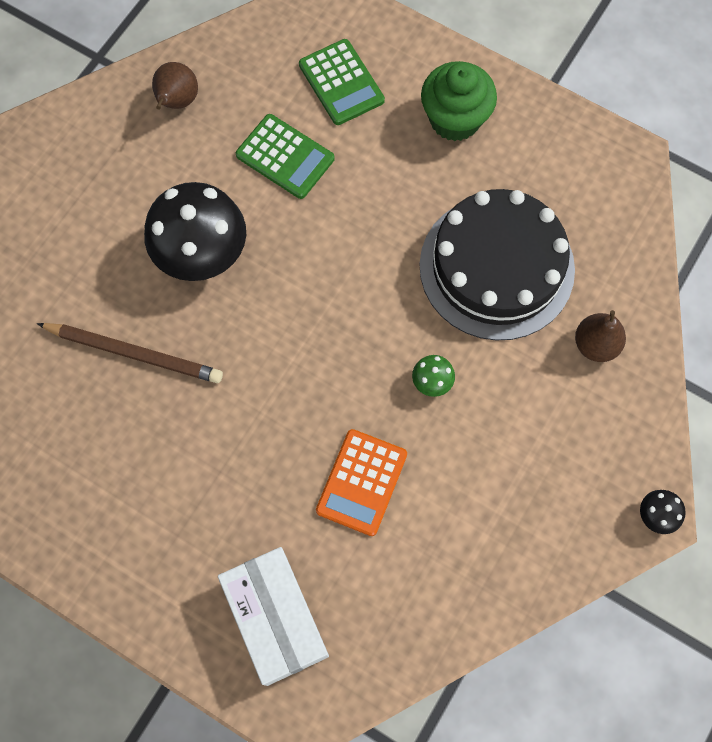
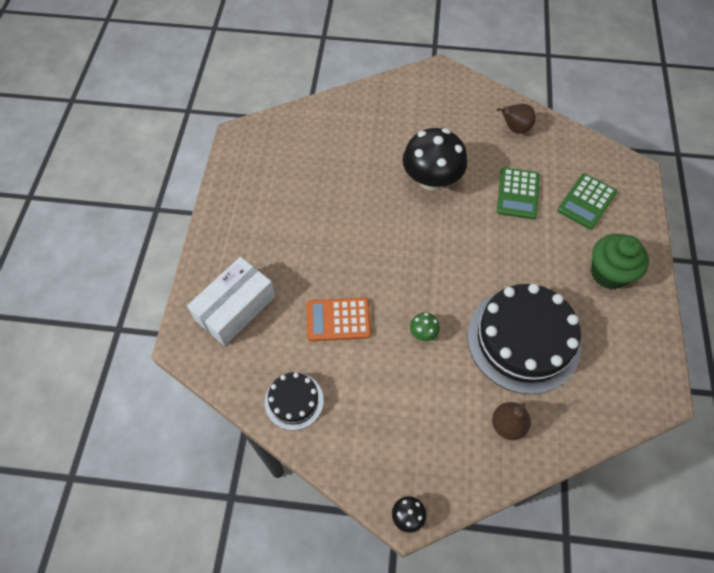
camera: 65 degrees right, 10 degrees down
(134, 353) = (354, 174): brown pencil -> none
(452, 591) = (294, 401): none -> black cake

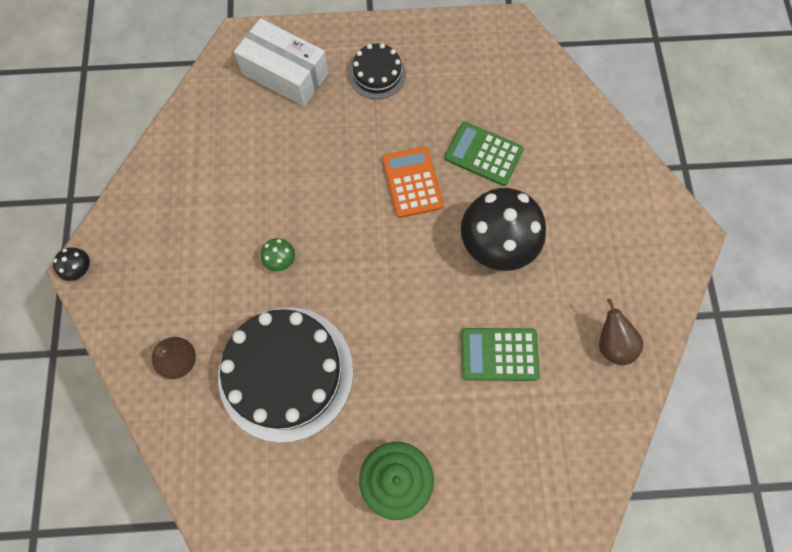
camera: 80 degrees right, 10 degrees up
(294, 401) = (190, 147): black cake -> black cake (377, 74)
(338, 319) = (285, 171): orange calculator -> orange calculator (412, 182)
(586, 201) = (507, 449): green calculator -> green calculator (483, 154)

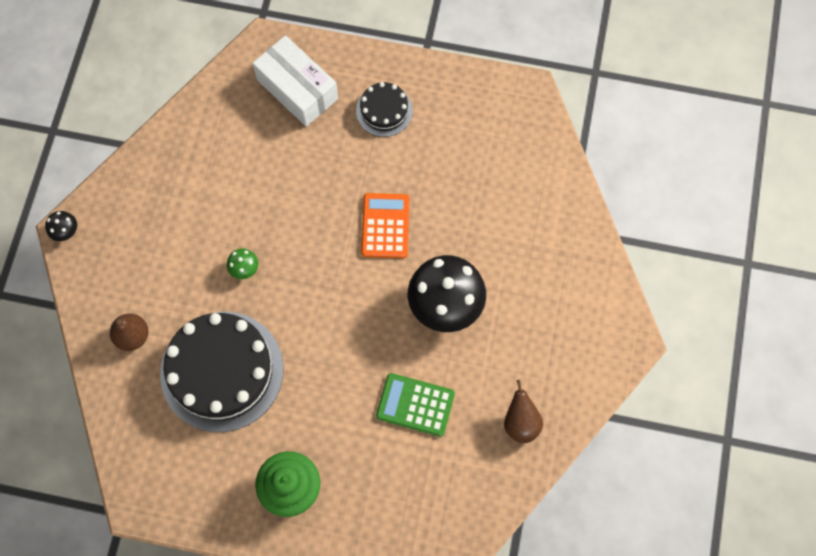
camera: 15 degrees right, 0 degrees up
(483, 154) = (461, 215): green calculator -> none

